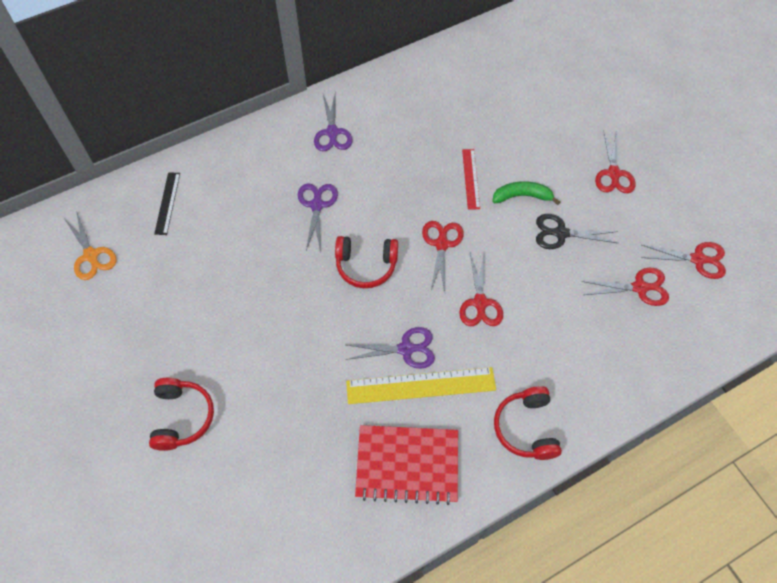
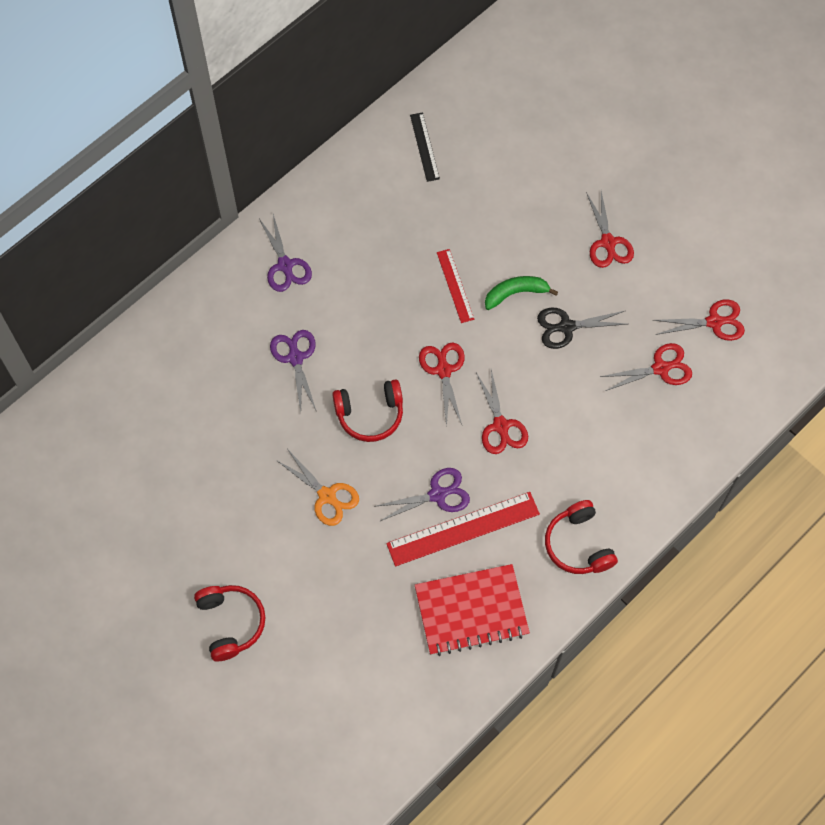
camera: 15 degrees left, 5 degrees up
(91, 255) = (66, 477): orange scissors -> orange scissors (327, 496)
(167, 203) = (128, 395): black ruler -> black ruler (424, 147)
(421, 385) = (463, 529): yellow ruler -> red ruler

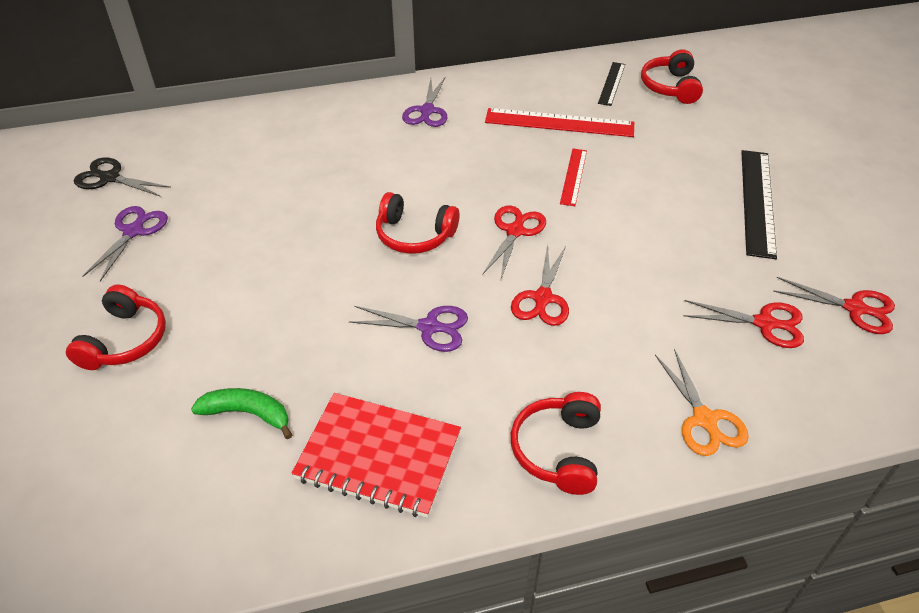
camera: 30 degrees right, 20 degrees down
(295, 358) = (381, 170): purple scissors -> purple scissors (133, 231)
(327, 496) = (317, 279): orange scissors -> orange scissors (704, 419)
(463, 529) = (432, 370): red ruler -> red ruler (559, 123)
(477, 127) = (670, 87): none -> red headphones
(515, 293) = (632, 203): green banana -> green banana (247, 413)
(566, 327) = (671, 247): black scissors -> black scissors (110, 178)
(608, 242) = (757, 201): red scissors -> black ruler

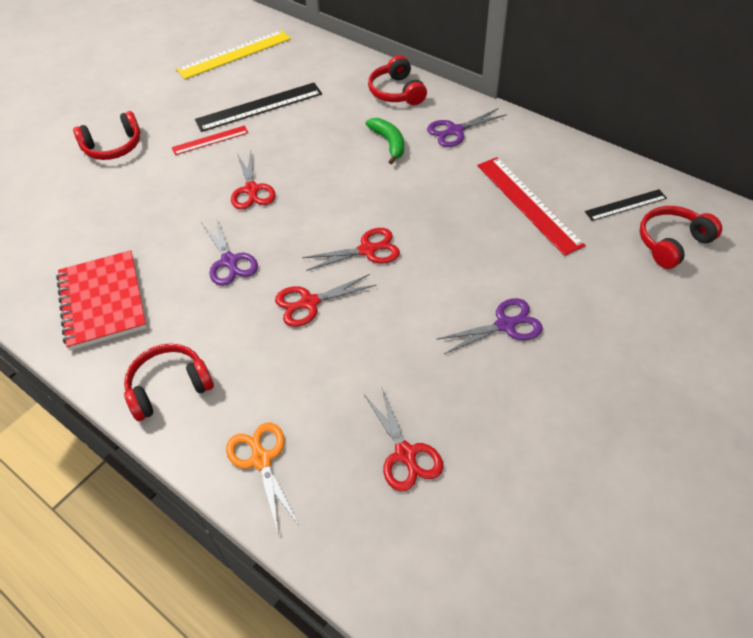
camera: 55 degrees right, 5 degrees up
(110, 178) = (234, 54): black scissors -> yellow ruler
(133, 231) = (199, 92): purple scissors -> purple scissors (505, 325)
(247, 413) = (96, 227): green banana -> green banana (389, 143)
(414, 235) = (312, 203): red headphones -> red headphones (397, 92)
(573, 176) = (468, 247): red ruler -> red ruler (210, 140)
(704, 419) = (261, 460): orange scissors -> orange scissors turned 120 degrees clockwise
(757, 201) = (569, 380): black ruler -> black ruler (259, 107)
(854, 308) = (488, 516): red scissors -> red scissors (251, 190)

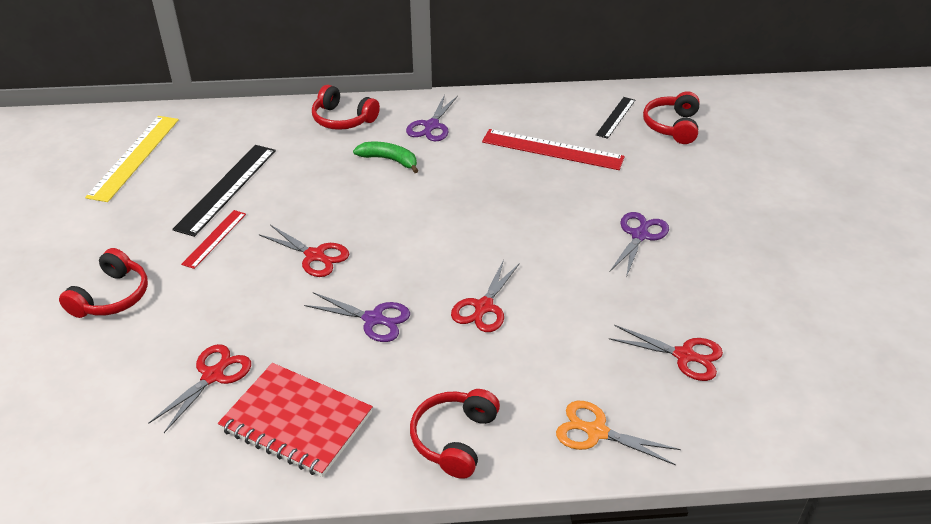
camera: 45 degrees left, 10 degrees down
(367, 250) = (478, 244): red scissors -> red scissors (213, 376)

